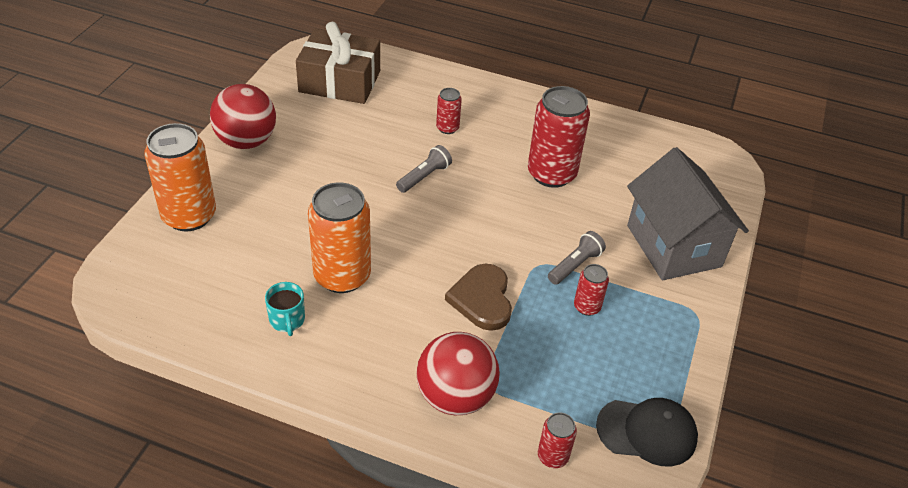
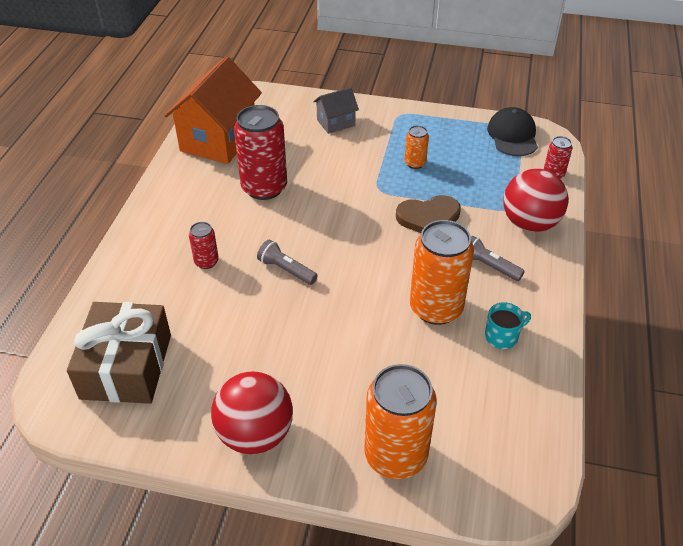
camera: 95 degrees left, 0 degrees up
(575, 265) = (373, 170): grey flashlight -> grey flashlight (489, 266)
(587, 307) = (415, 163): red can -> orange can
(638, 148) = (219, 140): none -> orange house
(673, 246) = (336, 123): grey house -> grey house, size x0.50

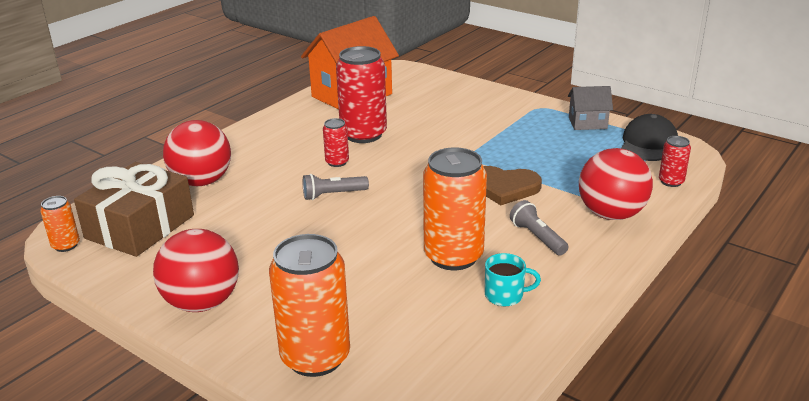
camera: 25 degrees right, 15 degrees down
(147, 291) = (202, 182): none -> red ball
(206, 262) = (268, 173): red can -> red can (337, 162)
(286, 270) = (333, 195): grey flashlight -> grey flashlight turned 75 degrees counterclockwise
(336, 123) = (470, 102): grey house -> grey house (587, 123)
(415, 163) = (524, 145): orange can -> orange can (66, 245)

